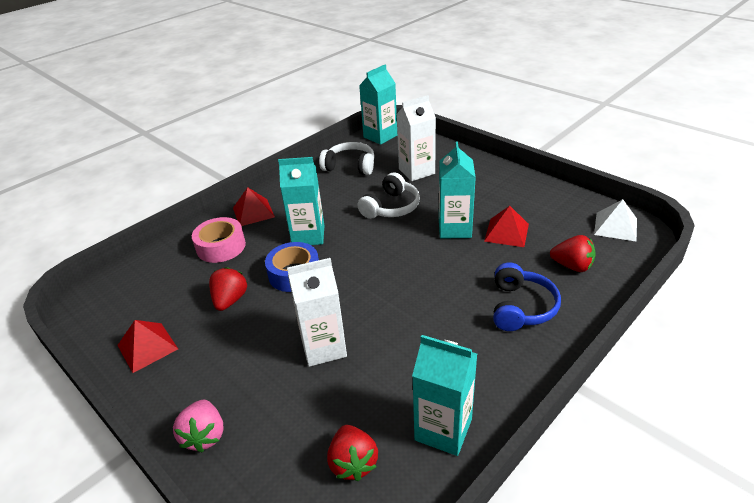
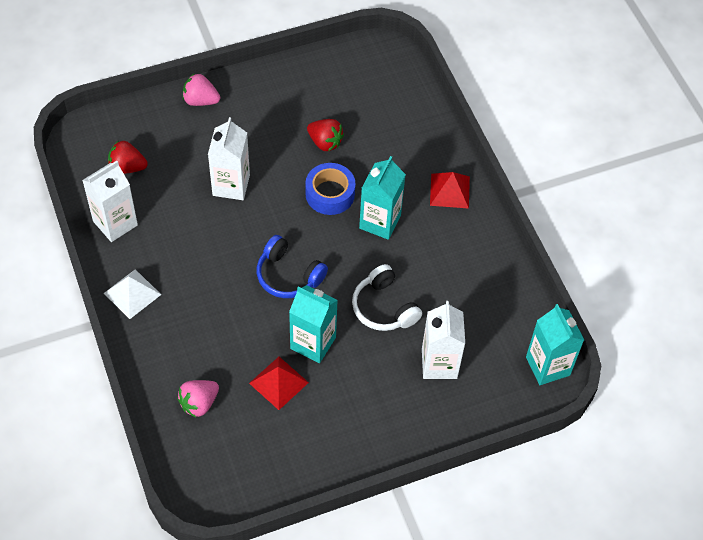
camera: 110 degrees right, 20 degrees up
(147, 347) = (305, 83): red pyramid -> none
(221, 247) = (406, 152): pink tape -> none
(350, 166) = (491, 305): white headphones -> none
(443, 429) = (115, 223): turquoise carton -> white carton
(521, 307) = (181, 332): blue headphones -> blue headphones (288, 275)
(572, 266) = (199, 403): red strawberry -> pink strawberry
(615, 226) = (224, 483): white pyramid -> white pyramid (132, 294)

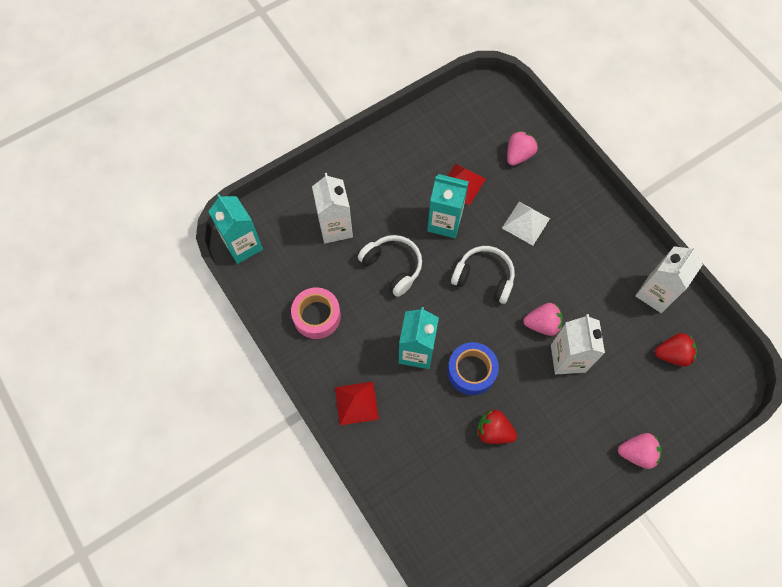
camera: 170 degrees right, 10 degrees up
(132, 294) = (610, 231): white pyramid -> white pyramid (525, 223)
(244, 219) = (542, 324): none -> pink strawberry
(288, 275) = (484, 278): blue headphones -> white headphones
(475, 275) = (317, 316): none -> pink tape

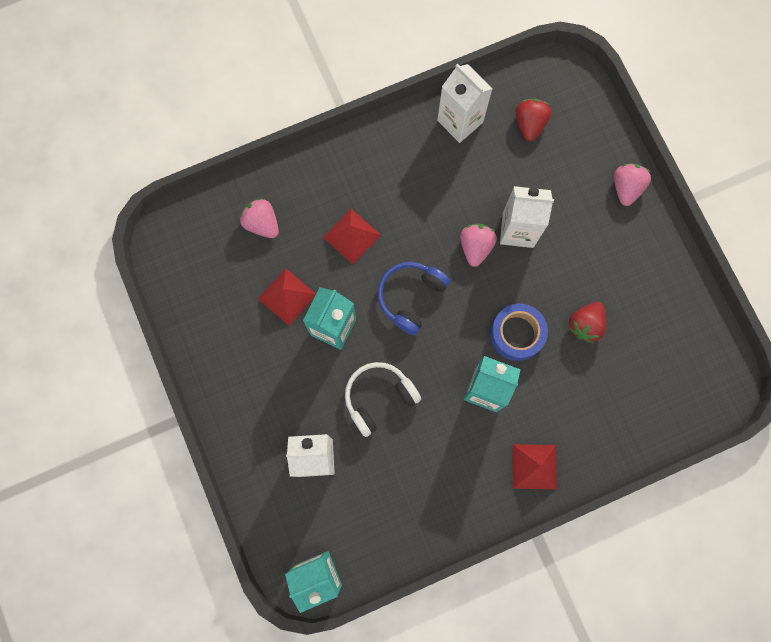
camera: 80 degrees left, 10 degrees up
(317, 316) = (425, 496): pink tape -> none
(484, 278) = (410, 297): white headphones -> blue headphones
(525, 223) = (351, 236): white pyramid -> red pyramid

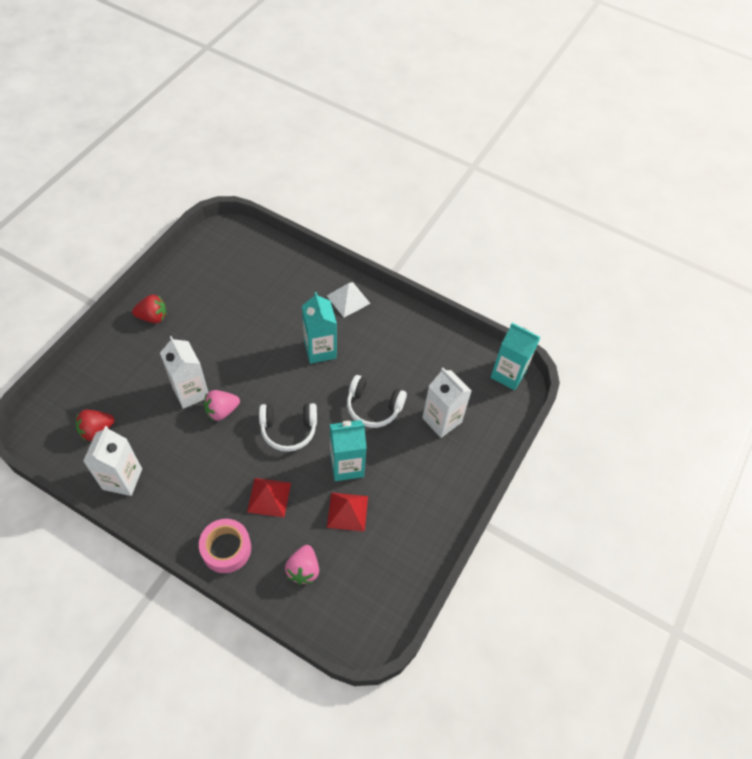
camera: 130 degrees left, 20 degrees down
(328, 171) = (226, 549): none -> pink tape
(410, 297) = (288, 429): blue headphones -> white headphones
(516, 334) = (269, 353): blue tape -> none
(534, 466) = (348, 299): red pyramid -> white pyramid
(585, 325) = (234, 319): red strawberry -> red strawberry (153, 317)
(626, 188) = (114, 345): pink strawberry -> none

